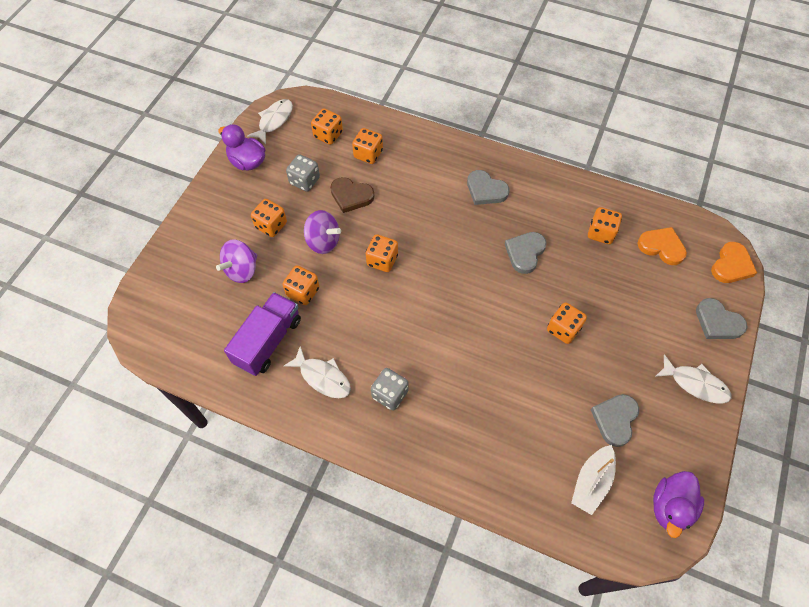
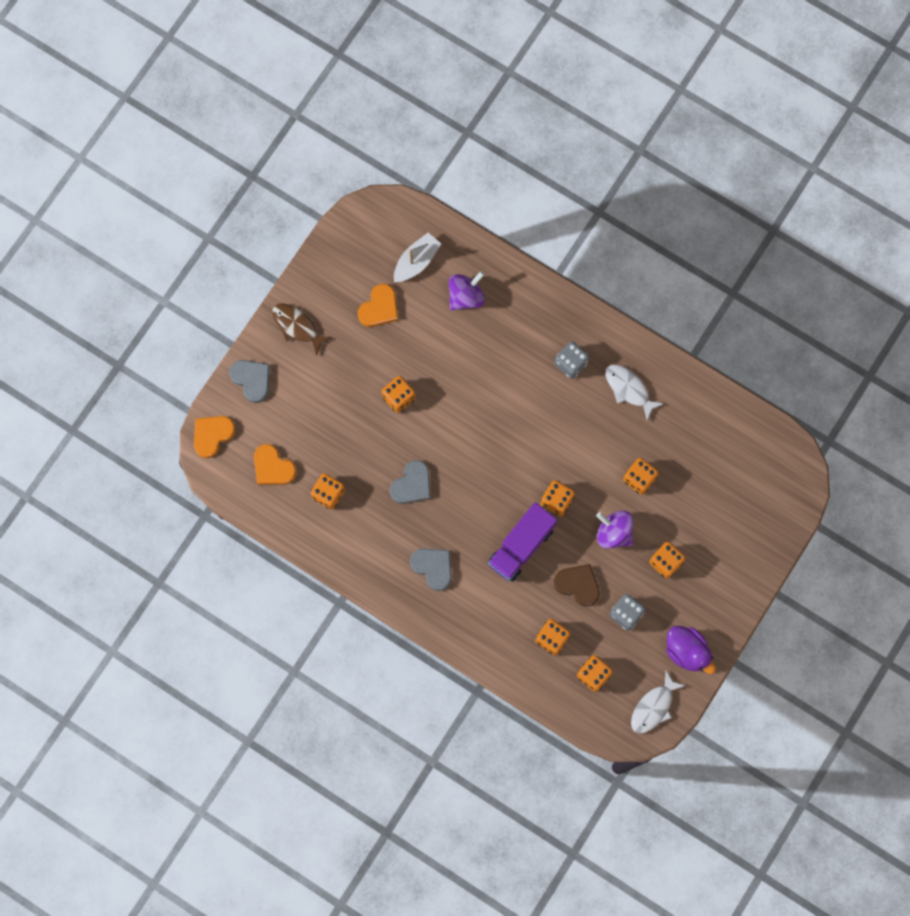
camera: 170 degrees left, 15 degrees up
(242, 270) = (698, 513): purple spinning top -> purple spinning top (466, 296)
(268, 341) = (676, 433): purple truck -> purple truck (521, 546)
(615, 419) = (379, 308): grey heart -> orange heart
(670, 507) = (359, 232): purple duck -> none
(695, 384) = (297, 326): white fish -> brown fish

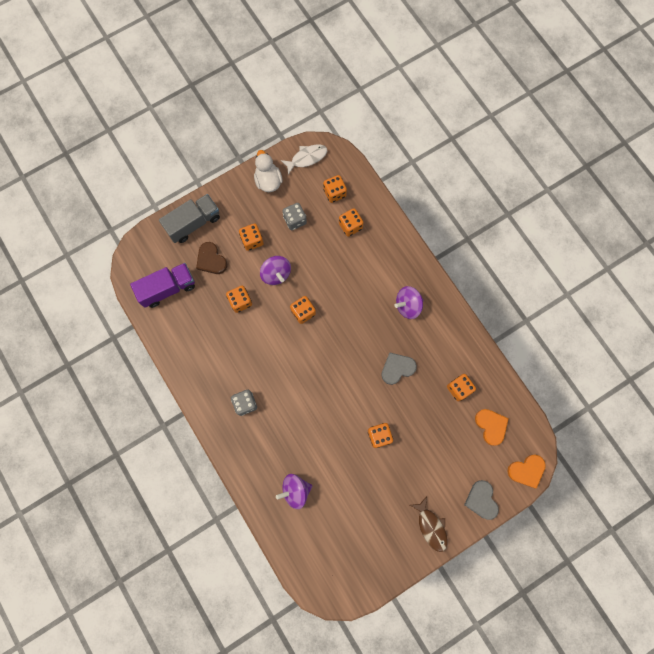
camera: 155 degrees left, 0 degrees up
(379, 308) = (363, 512): orange heart -> none
(416, 261) = (319, 536): white boat -> none
(433, 567) = (408, 306): grey heart -> purple spinning top
(521, 546) = (342, 293): purple truck -> purple truck (167, 288)
(578, 585) = (316, 252): brown heart -> brown heart (211, 260)
(629, 389) = (214, 366): white fish -> none
(687, 651) = (268, 181): purple duck -> white duck
(751, 550) = (193, 223): none -> grey truck

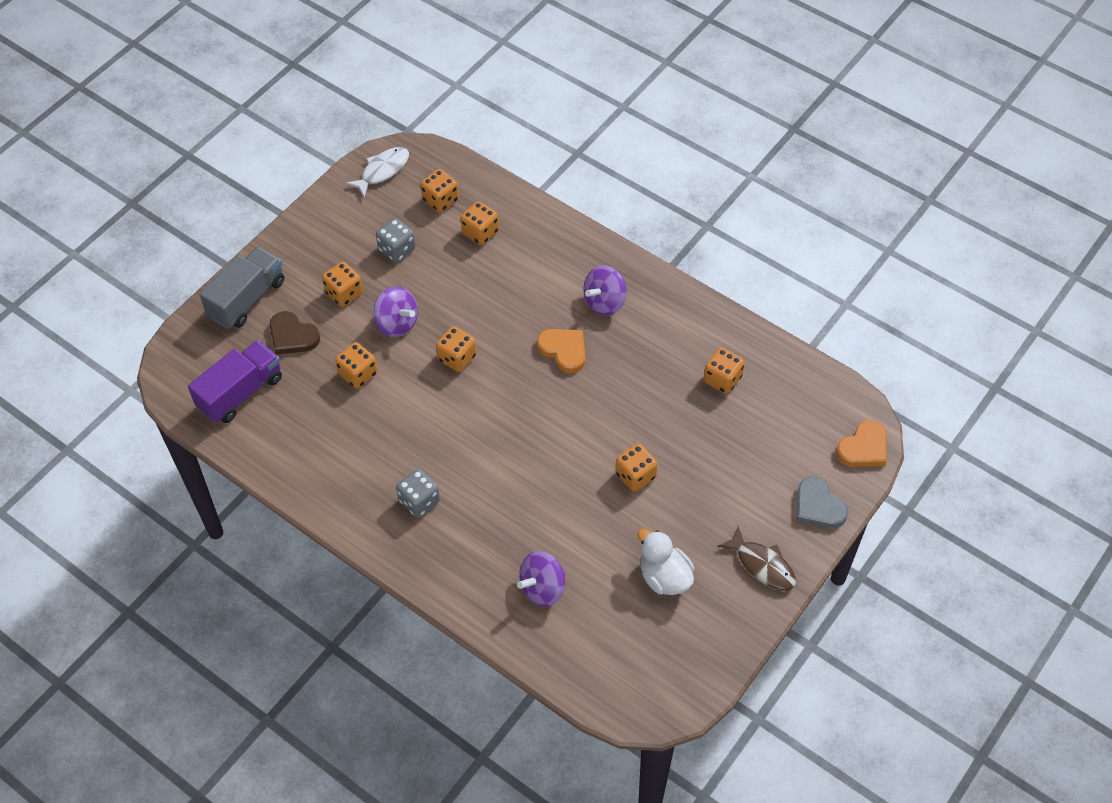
camera: 20 degrees left, 20 degrees down
(268, 181) = (338, 214): white duck -> white duck (664, 577)
(397, 368) = (624, 383): grey heart -> none
(491, 426) = (788, 410): orange heart -> orange heart (564, 350)

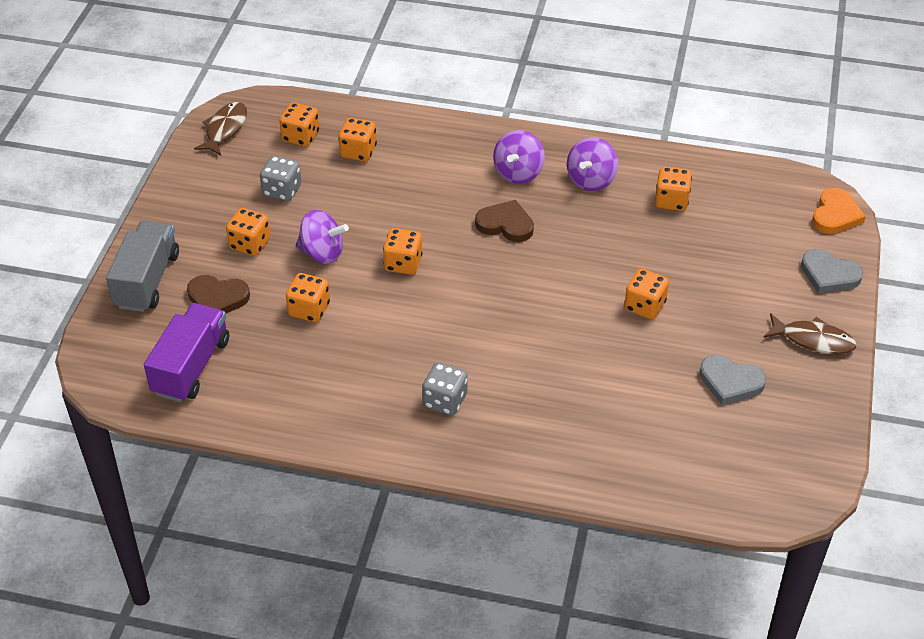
camera: 25 degrees left, 10 degrees down
(382, 171) = (225, 129): white fish -> brown fish
(542, 588) = (620, 434): purple spinning top -> purple spinning top (591, 180)
(564, 350) = (505, 224): orange heart -> brown heart
(664, 577) = (730, 382): white duck -> grey heart

